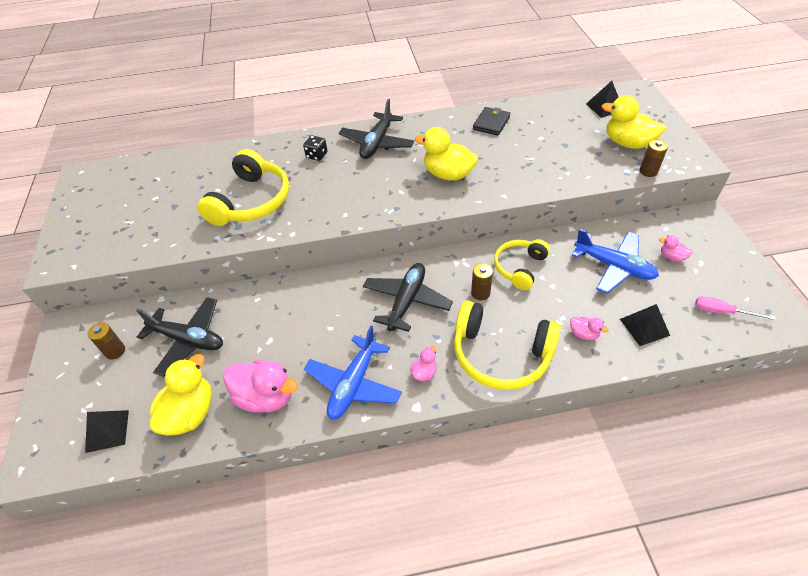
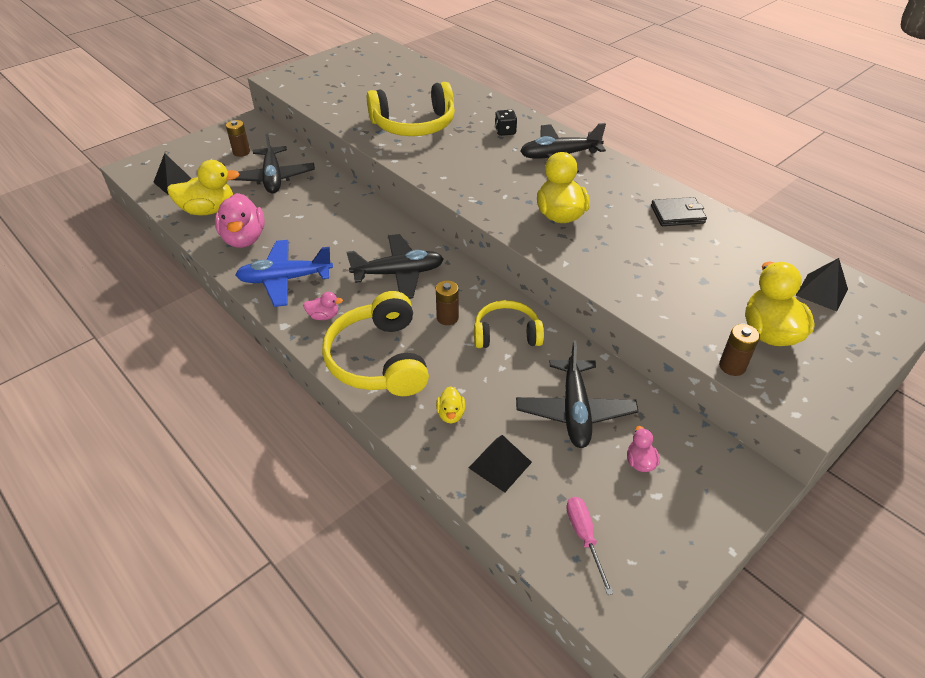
camera: 55 degrees right, 5 degrees down
(584, 334) = (451, 414): pink duck -> yellow duck
(614, 266) = (574, 411): blue plane -> black plane

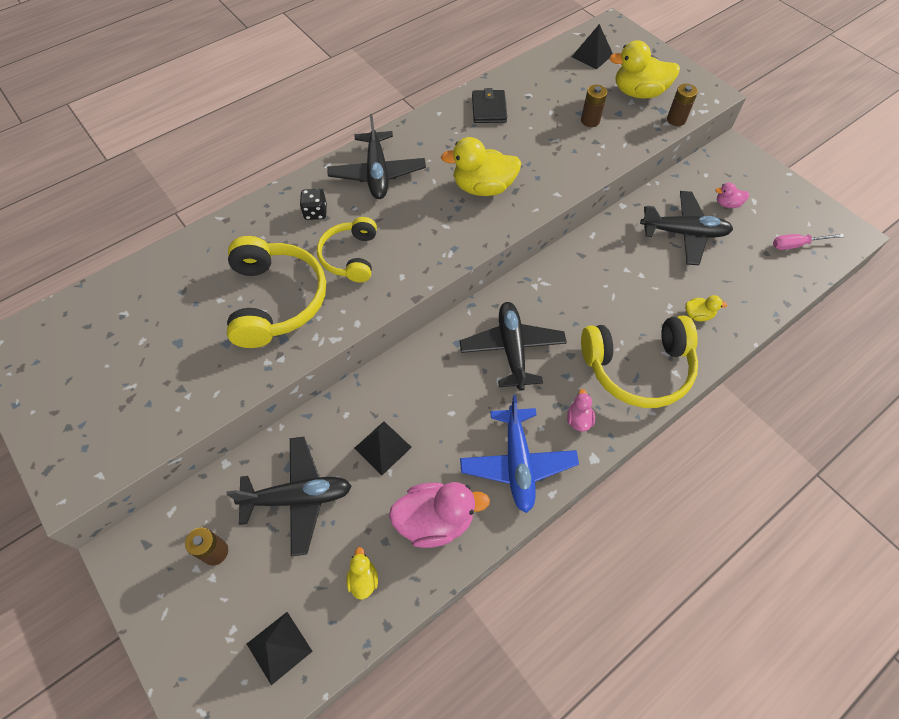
camera: 85 degrees left, 15 degrees up
(208, 210) = (363, 579): yellow duck -> yellow duck, size x0.48
(447, 318) = (579, 310): brown battery -> brown battery (590, 121)
(500, 465) = (744, 286): black pyramid -> black pyramid (382, 447)
(506, 334) = (599, 267): yellow headphones -> yellow headphones (350, 256)

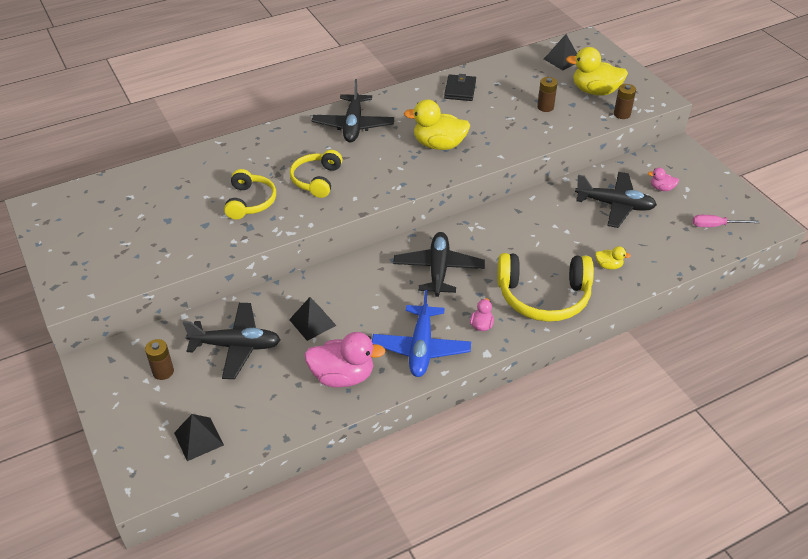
camera: 10 degrees right, 15 degrees down
(276, 300) = (250, 202): yellow headphones -> yellow headphones, size x0.62
(315, 212) = (296, 147): black dice -> none
(363, 579) = (275, 406): yellow duck -> none

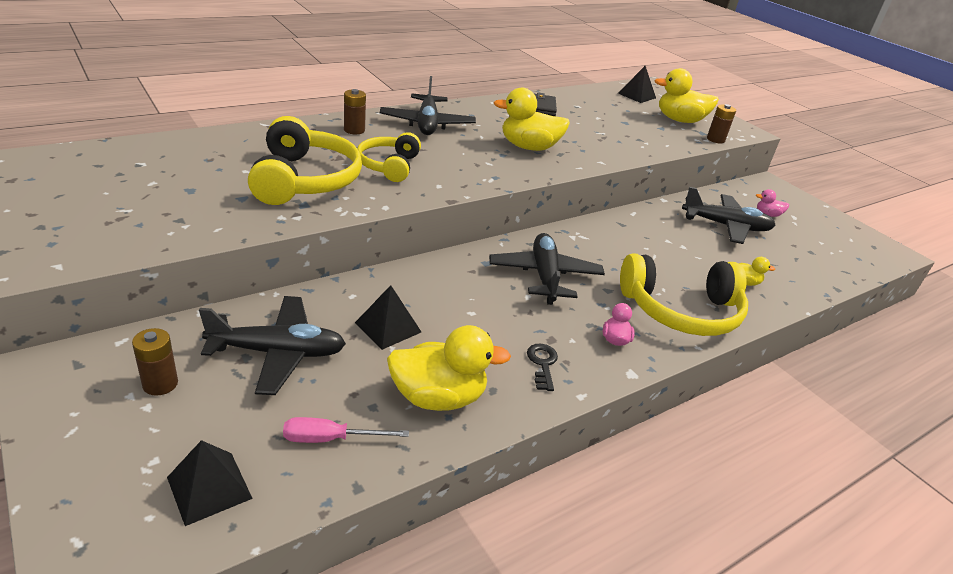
camera: 10 degrees left, 10 degrees down
(250, 202) = (304, 180): yellow headphones -> yellow headphones, size x1.60
(343, 376) = (438, 397): pink duck -> yellow duck
(421, 348) = (542, 364): blue plane -> black key
(545, 107) = (634, 127): brown battery -> brown battery (354, 130)
(716, 226) = (841, 251): pink screwdriver -> pink screwdriver (331, 439)

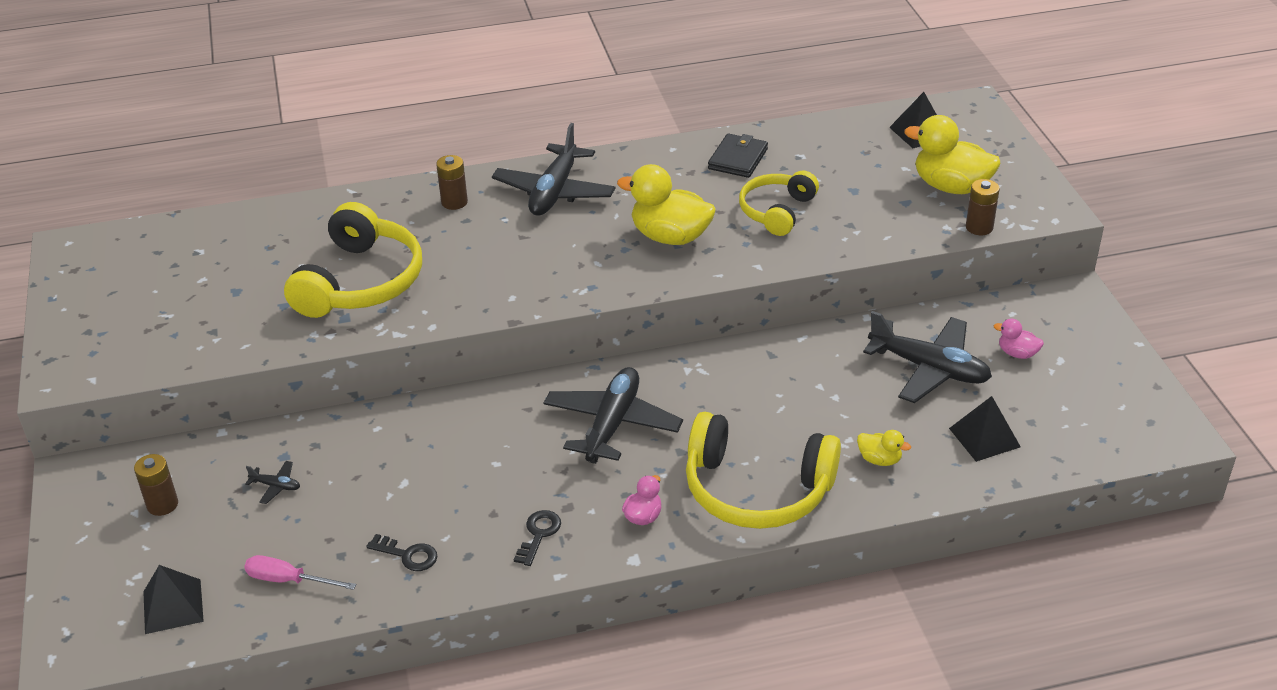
camera: 25 degrees right, 5 degrees up
(277, 353) = (276, 486): black plane -> black plane, size x0.41
(388, 327) = (396, 471): black pyramid -> black pyramid (984, 437)
(389, 166) = (468, 263): yellow headphones -> yellow headphones (777, 211)
(438, 397) = (408, 555): yellow duck -> black key

